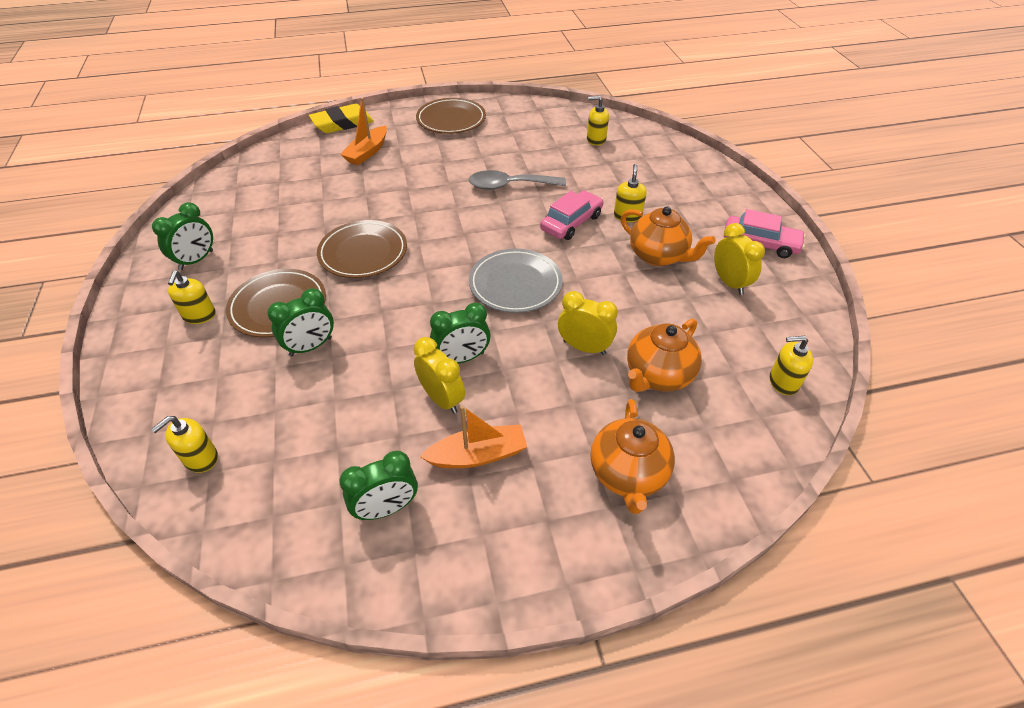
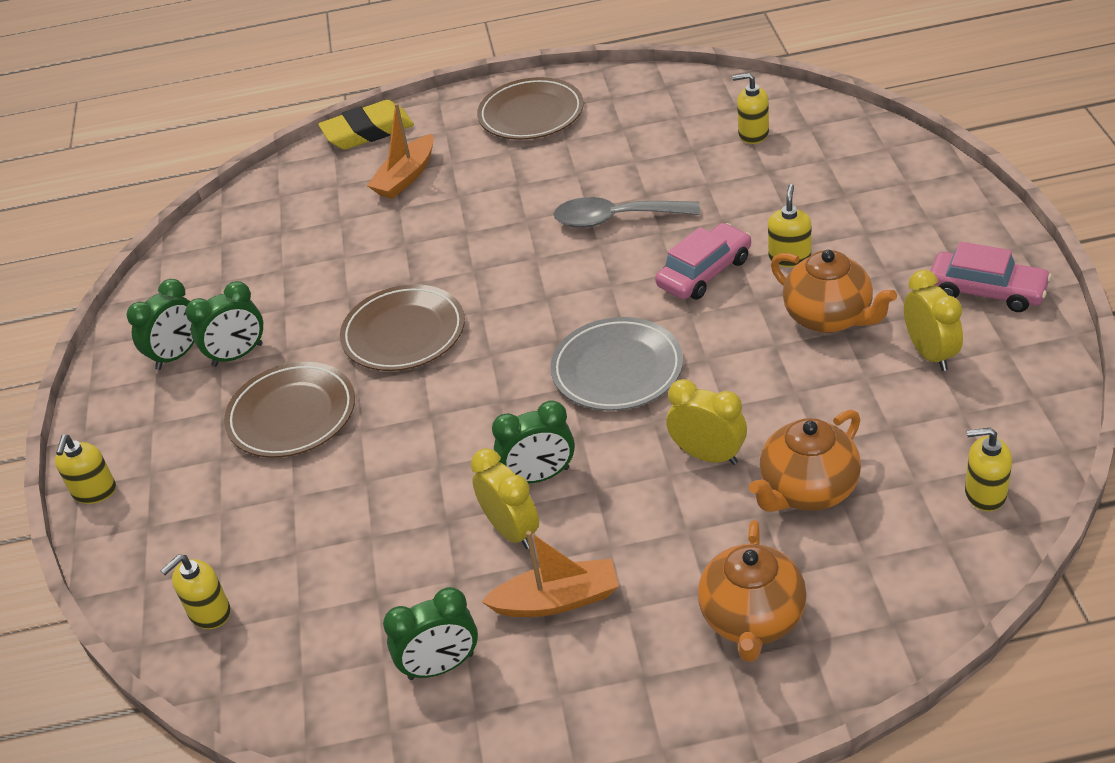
camera: 10 degrees right, 5 degrees down
(199, 315) = (189, 431): yellow soap dispenser -> yellow soap dispenser (94, 491)
(311, 347) = (338, 468): green clock -> green clock (238, 355)

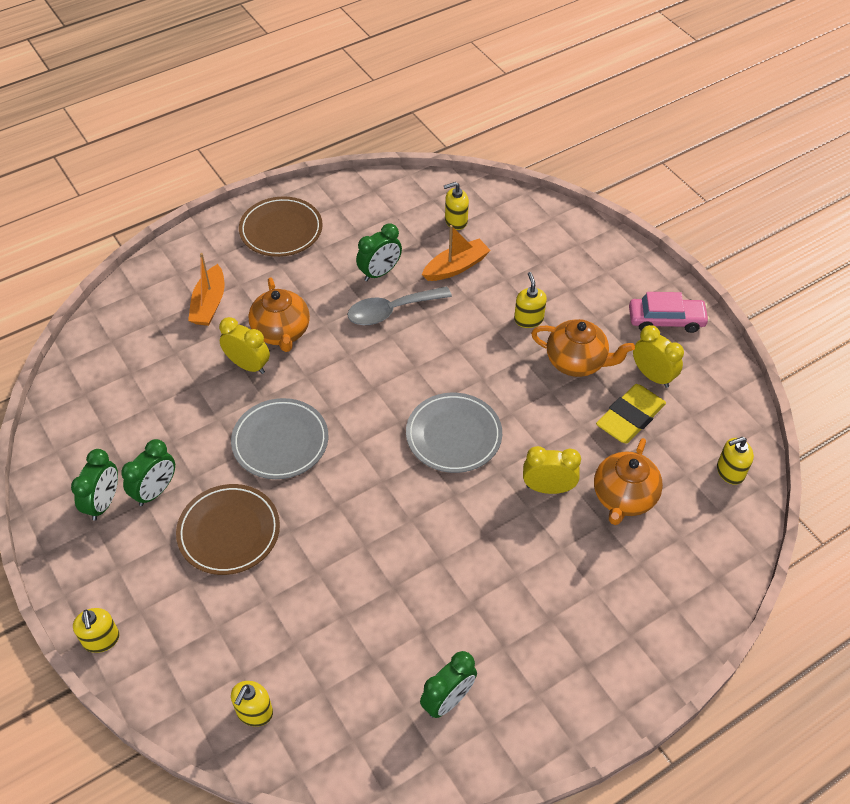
camera: 30 degrees left, 10 degrees up
(368, 131) = (155, 267): yellow eraser -> yellow eraser (630, 417)
(404, 333) = (280, 441): brown plate -> grey plate
(512, 531) = (444, 582): yellow clock -> yellow clock (248, 365)
(539, 476) = (442, 534): green clock -> green clock (380, 273)
(557, 600) = (501, 626): orange boat -> orange boat (456, 267)
(704, 272) = (476, 343): pink car -> none
(752, 620) = (633, 602): orange teapot -> orange teapot (281, 332)

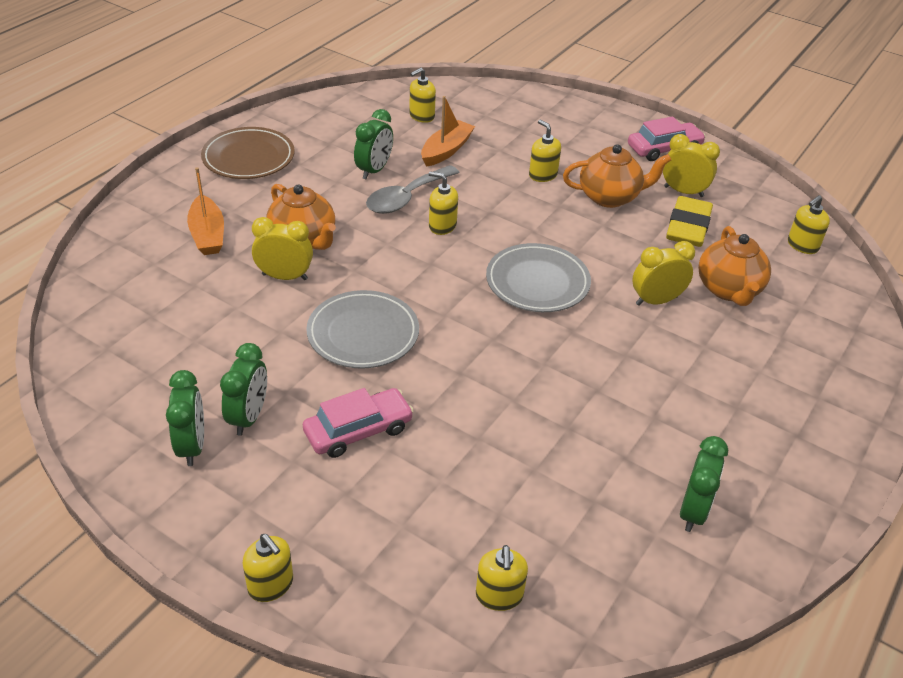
camera: 25 degrees left, 10 degrees down
(229, 532) = (358, 431): brown plate -> pink car
(405, 351) = (442, 226): none -> yellow soap dispenser

